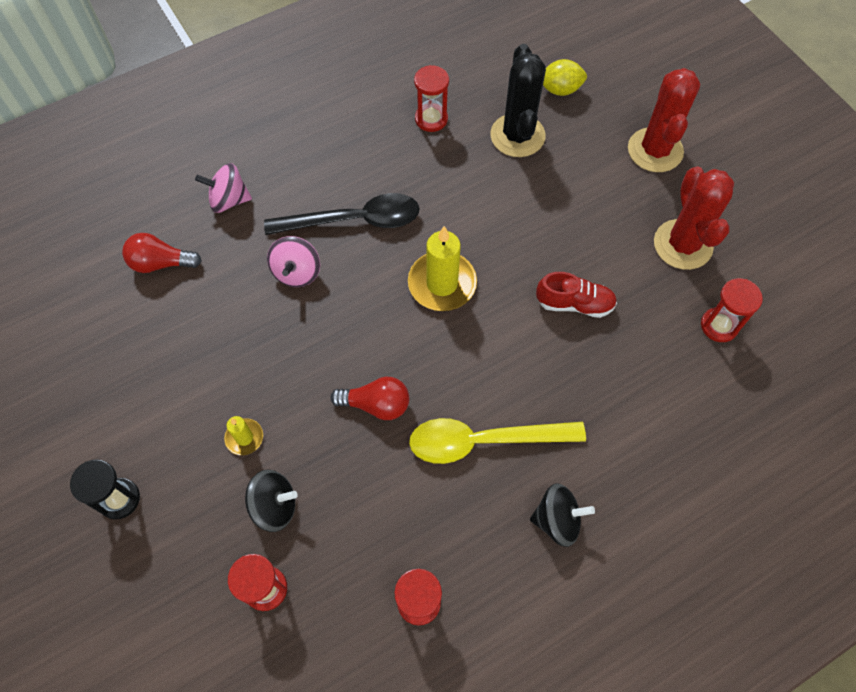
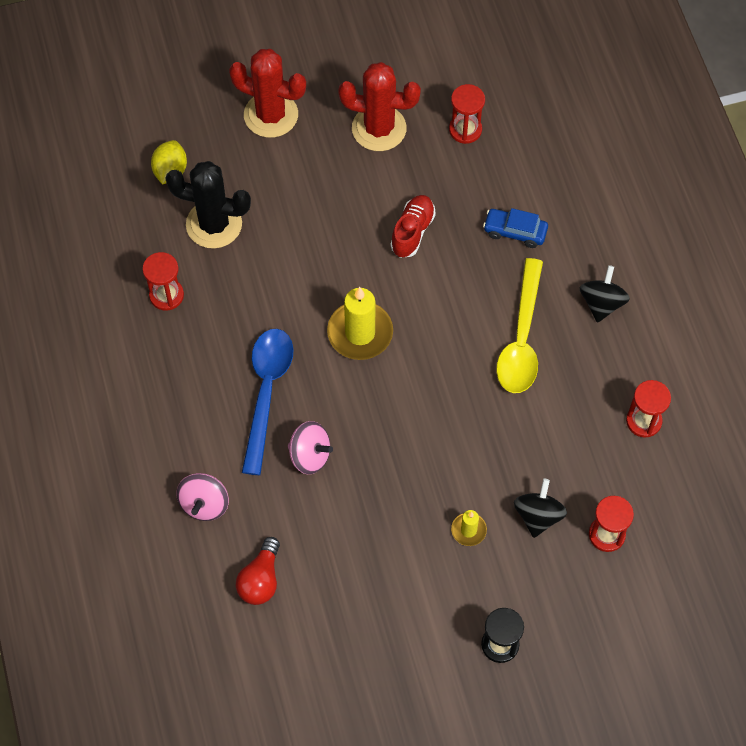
camera: 75 degrees left, 0 degrees up
(354, 220) = (266, 392): black spoon -> blue spoon
(376, 404) = (466, 415): red light bulb -> none
(613, 404) = (515, 232): none -> blue car

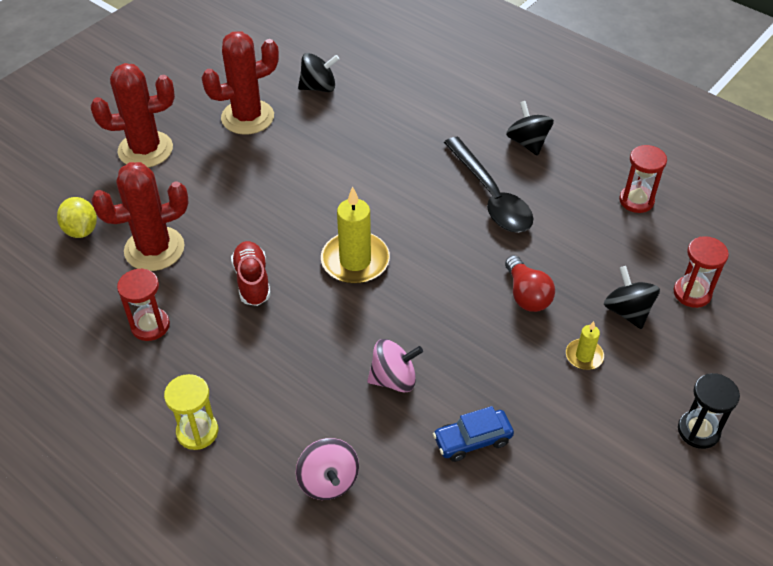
camera: 35 degrees left, 15 degrees down
(142, 407) = (197, 432): none -> yellow hourglass
(214, 224) = (154, 249): black cactus -> red cactus
(260, 579) = (440, 515): red light bulb -> red light bulb (526, 295)
(266, 392) = (310, 351): blue spoon -> none
(412, 231) = (336, 170): red shoe -> red shoe (252, 281)
(465, 130) = (319, 87): red hourglass -> black spinning top
(515, 232) = (418, 131): blue car -> blue car (472, 440)
(521, 338) = (491, 196): yellow spoon -> black spoon

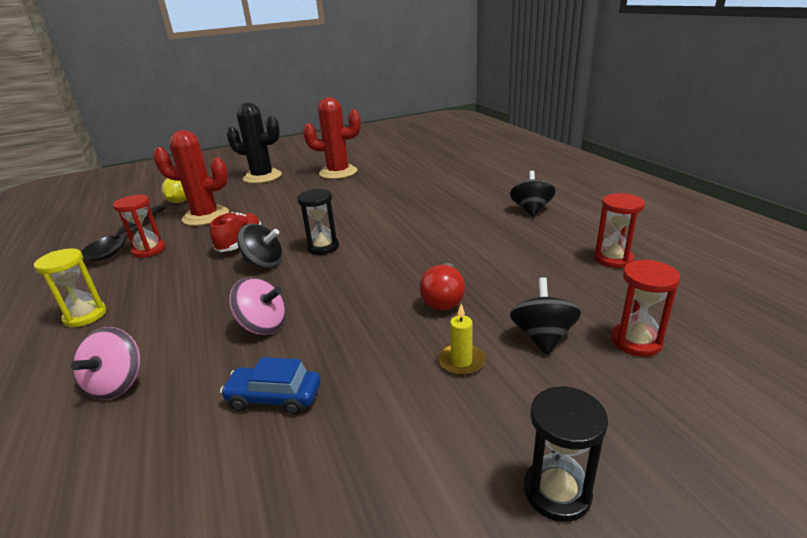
camera: 30 degrees right, 20 degrees down
(145, 150) = (262, 177): red cactus -> black cactus
(319, 87) = (398, 166): black spinning top -> black spinning top (264, 263)
(355, 261) = (323, 247): yellow candle -> black hourglass
(491, 196) = (470, 232): black spoon -> black spoon (125, 240)

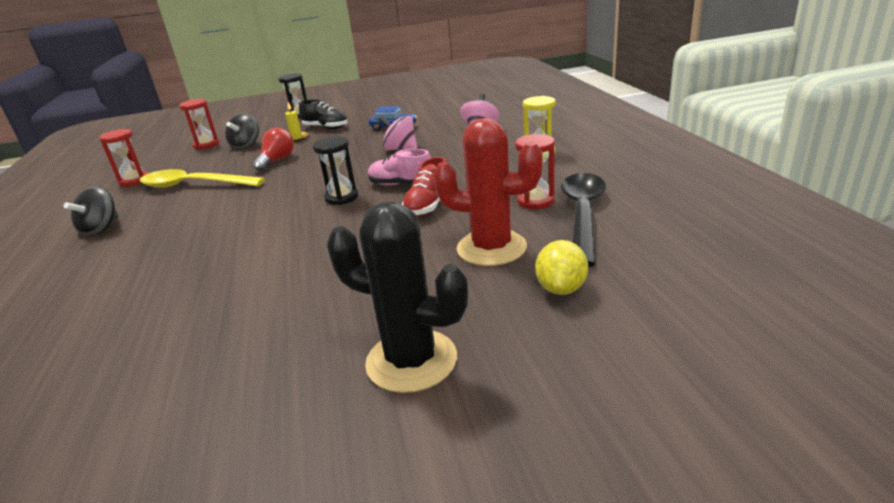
camera: 170 degrees left, 0 degrees up
(264, 263) = (401, 185): black spinning top -> pink shoe
(338, 172) = (244, 352): red cactus -> none
(425, 404) = (326, 128): none -> black shoe
(512, 255) = (194, 185): none -> yellow spoon

